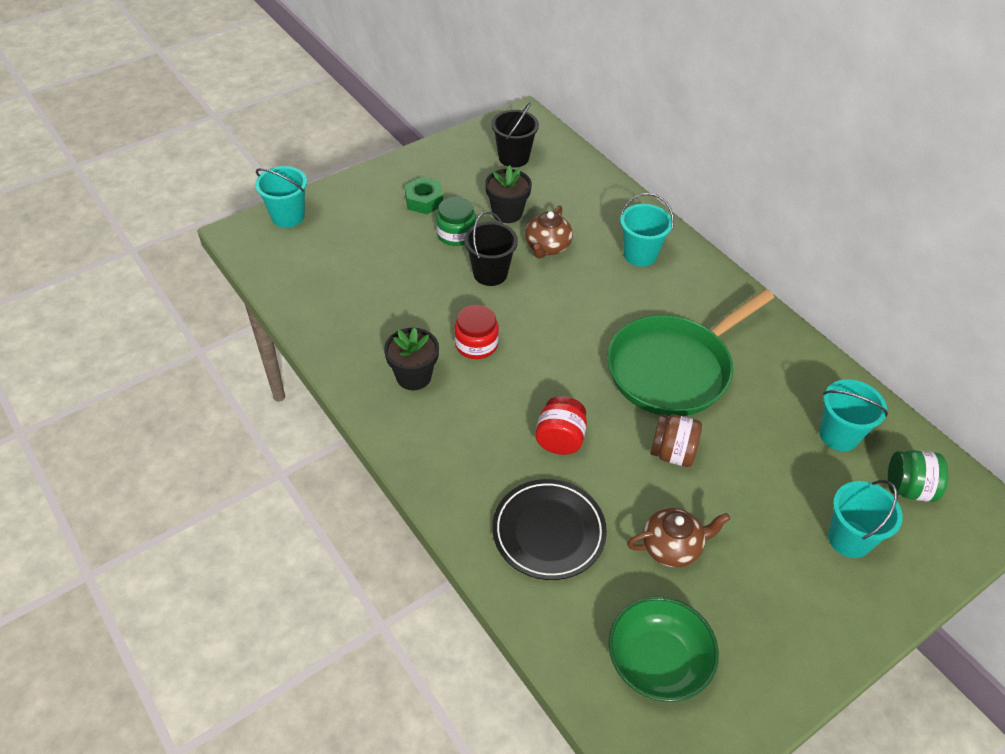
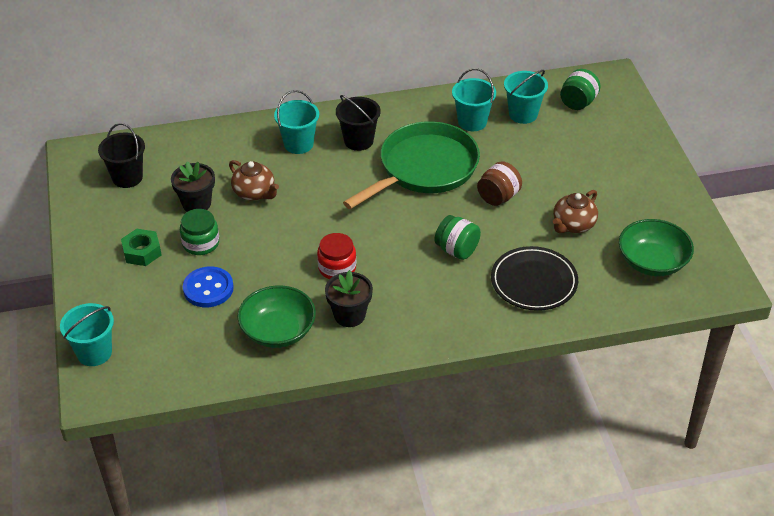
camera: 65 degrees left, 5 degrees down
(367, 328) = (278, 331): none -> green bowl
(399, 260) = (208, 288): none -> blue button
(490, 273) = (263, 236): black bucket -> black bucket (358, 141)
(560, 439) = (457, 250): red jar -> green jar
(672, 547) = (573, 225): brown teapot -> brown teapot turned 150 degrees counterclockwise
(673, 369) = (424, 168): green pan -> green pan turned 120 degrees counterclockwise
(849, 539) = (602, 143): turquoise bucket -> turquoise bucket (472, 122)

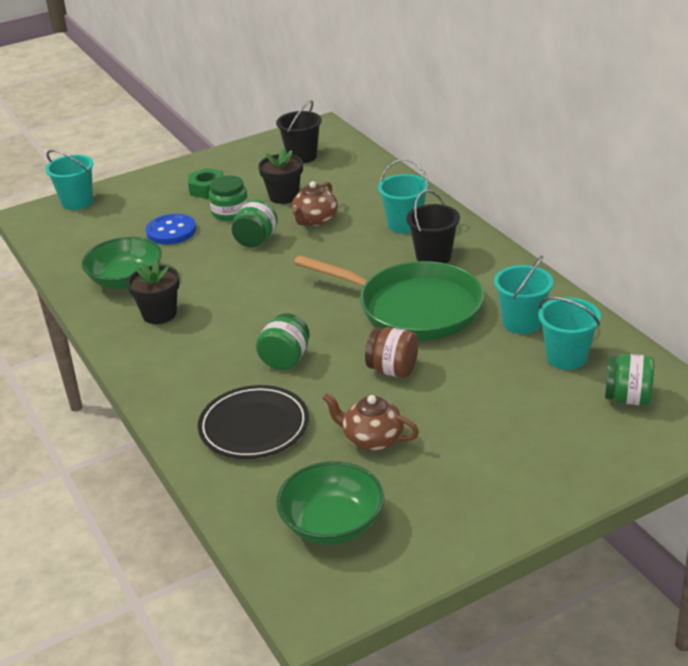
camera: 75 degrees right, 10 degrees down
(265, 235) = (256, 241): none -> green jar
(337, 268) = (225, 291): red jar -> none

